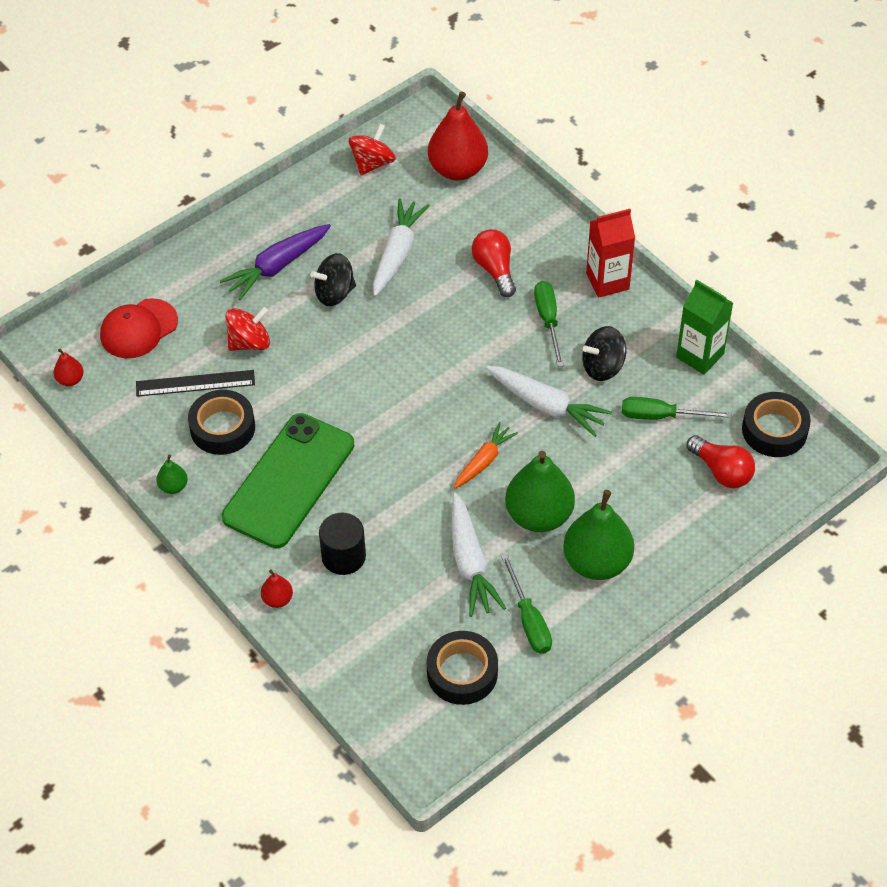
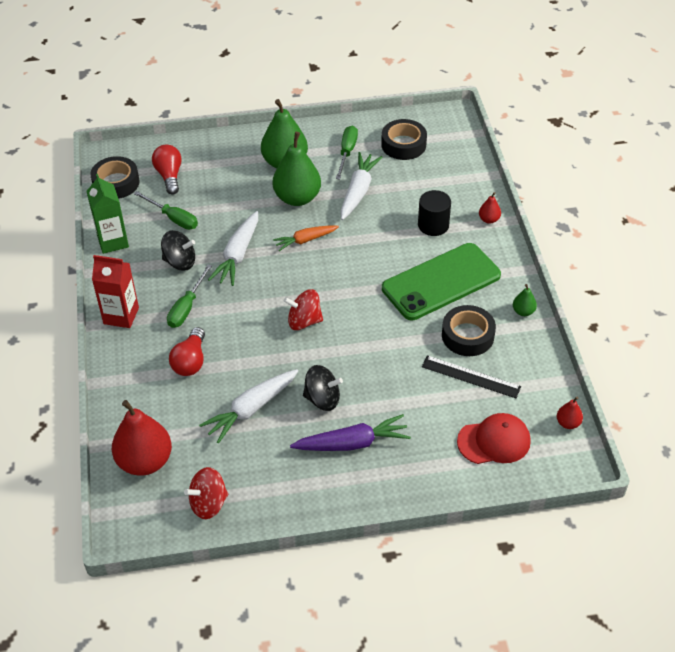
camera: 150 degrees left, 5 degrees down
(249, 342) = (412, 390): red spinning top -> red spinning top (304, 321)
(546, 405) = (238, 255): white carrot -> white carrot turned 135 degrees counterclockwise

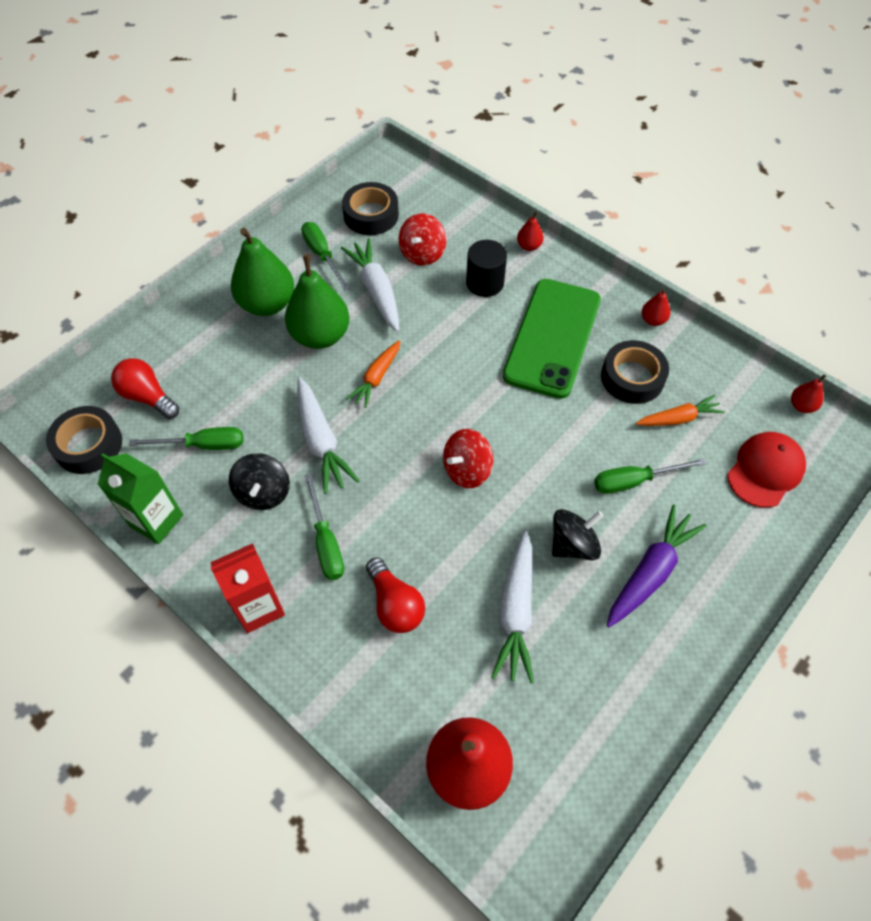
camera: 40 degrees left, 10 degrees up
(180, 262) = (263, 493): black spinning top -> black spinning top turned 120 degrees clockwise
(208, 503) = (586, 762): red spinning top -> red spinning top (422, 254)
(399, 391) = (634, 481): none -> green screwdriver
(471, 377) = (678, 418): black ruler -> orange carrot
(523, 311) = (653, 320): green pear -> red pear

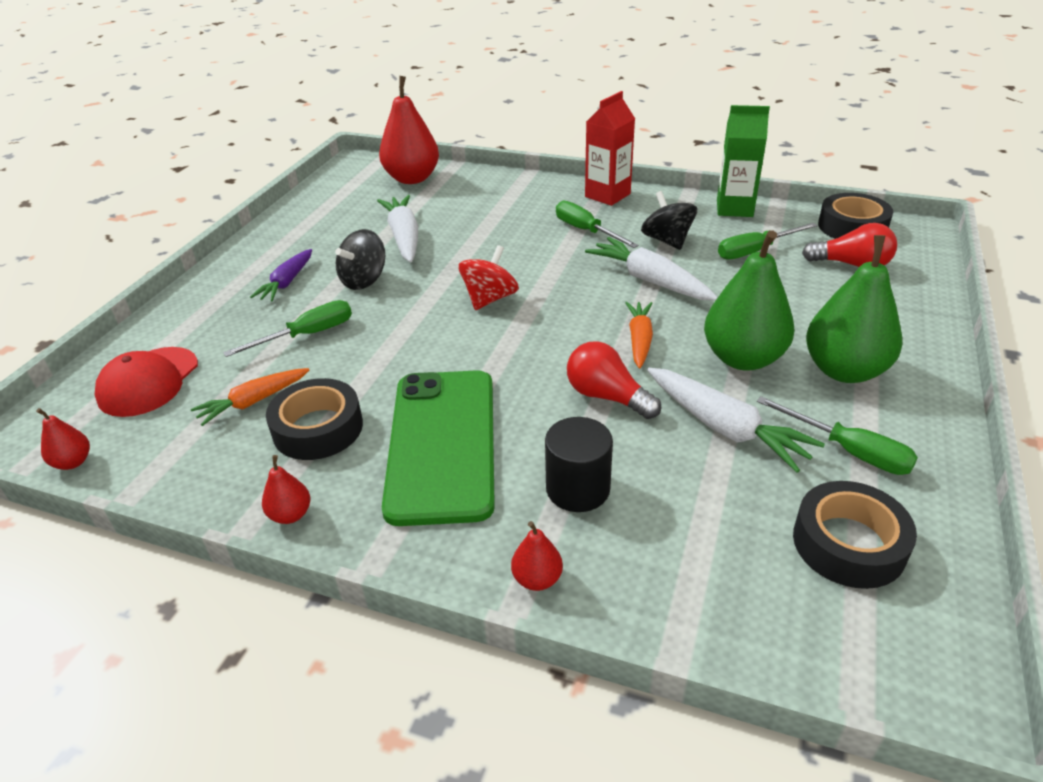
camera: 160 degrees right, 20 degrees down
(395, 604) = (505, 219): red light bulb -> red light bulb (607, 397)
(422, 254) = (705, 503): red spinning top -> none
(650, 572) = (287, 282): purple carrot -> purple carrot, size x0.66

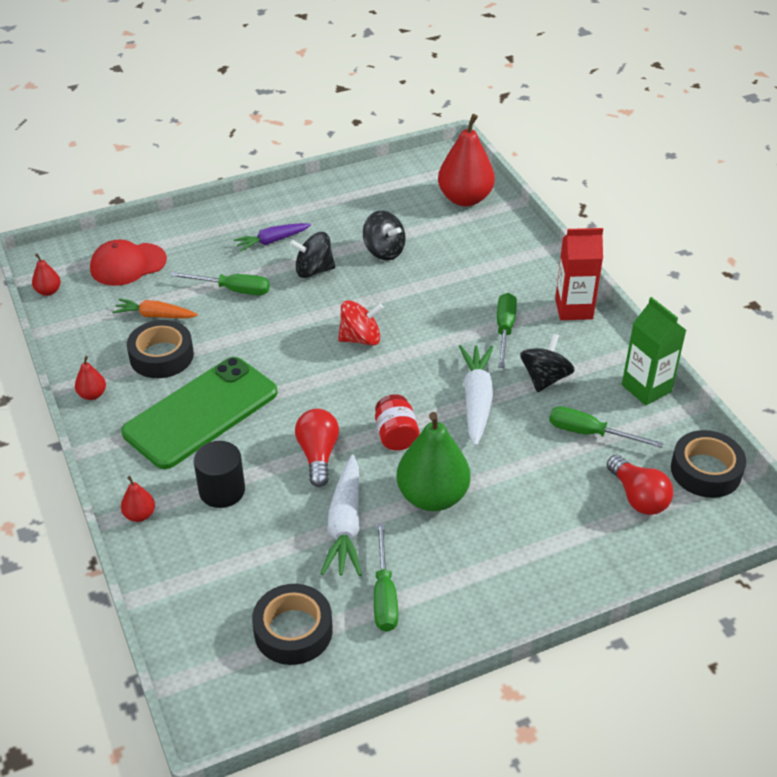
camera: 45 degrees right, 5 degrees up
(404, 237) = (384, 251): white carrot -> black spinning top
(639, 340) = (396, 435): orange carrot -> red jar
(844, 370) = (476, 555): green pear -> none

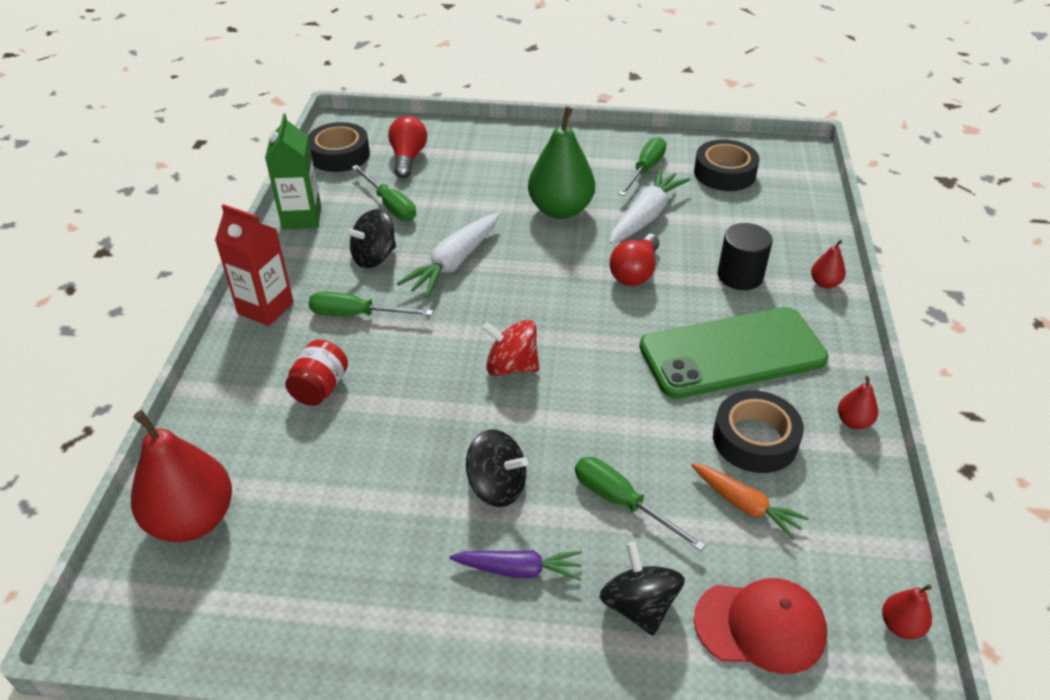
camera: 150 degrees left, 0 degrees up
(384, 251) = (384, 477): black spinning top -> black spinning top (638, 606)
(396, 435) = (553, 262): red jar -> red jar (320, 388)
(504, 330) = (357, 315): green screwdriver -> green screwdriver turned 60 degrees clockwise

